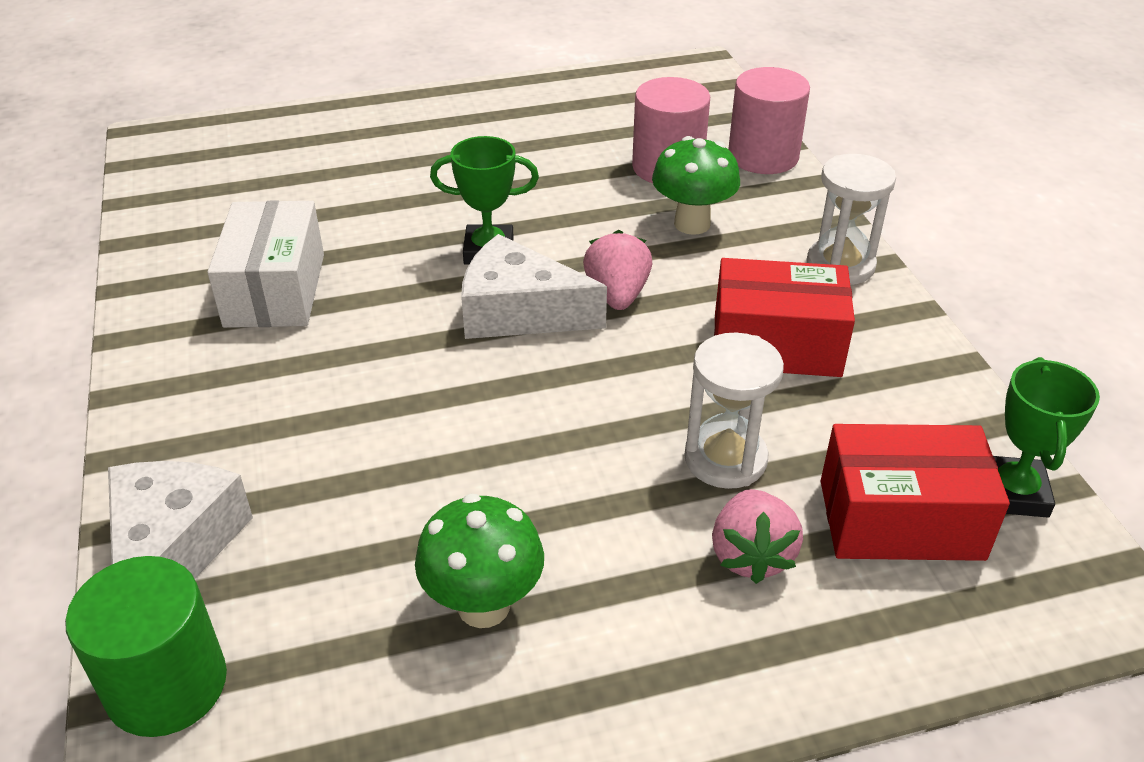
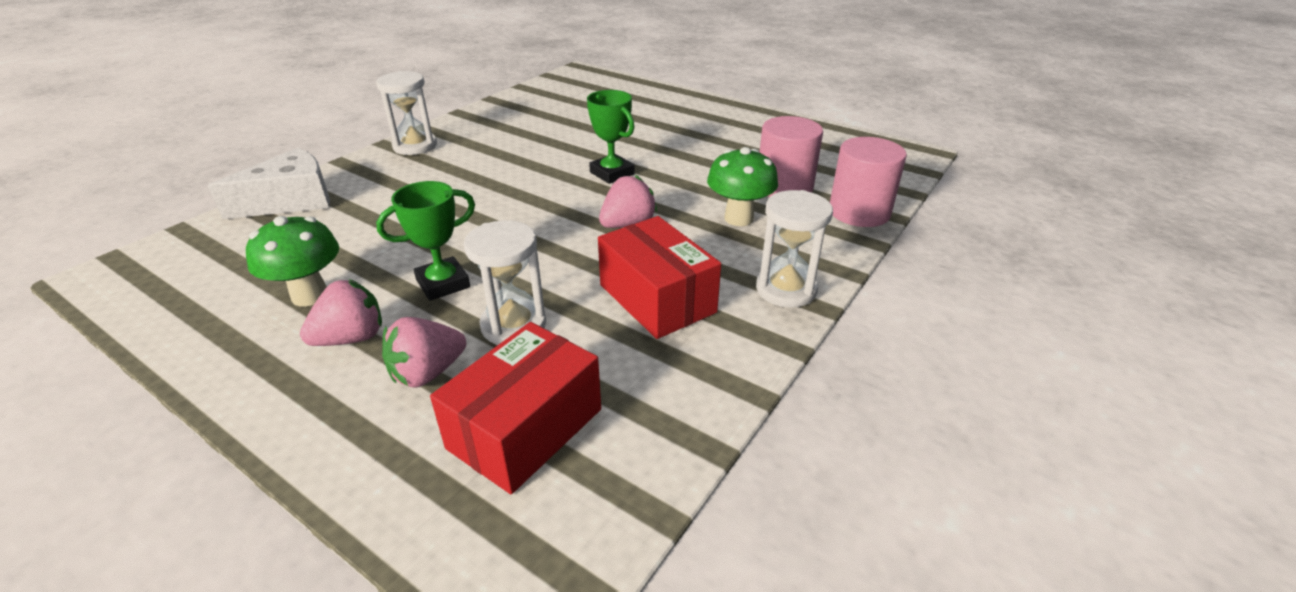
camera: 50 degrees right, 5 degrees down
(167, 685) = (201, 238): green cylinder -> none
(169, 370) = (415, 146): none -> white hourglass
(275, 290) = (503, 141): white box -> none
(519, 312) = (569, 203): white cheese -> none
(623, 595) = (352, 338): none -> pink strawberry
(900, 519) = (525, 428): red box -> red box turned 75 degrees clockwise
(1013, 493) = (617, 481): green trophy -> green trophy (443, 283)

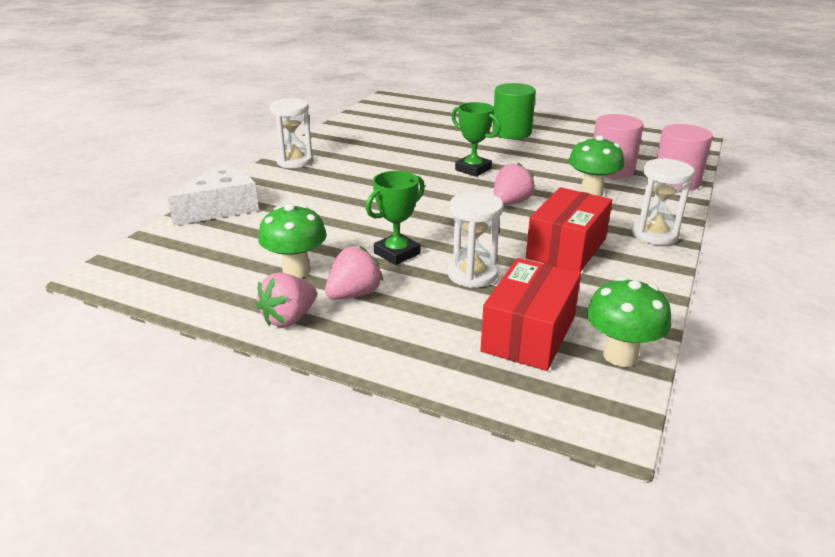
camera: 10 degrees left, 5 degrees down
(427, 373) = (431, 309): pink strawberry -> pink strawberry (289, 318)
(625, 483) = (620, 356): none -> green mushroom
(657, 298) = (566, 248): red box -> red box turned 75 degrees clockwise
(690, 126) = (511, 132): none -> green cylinder

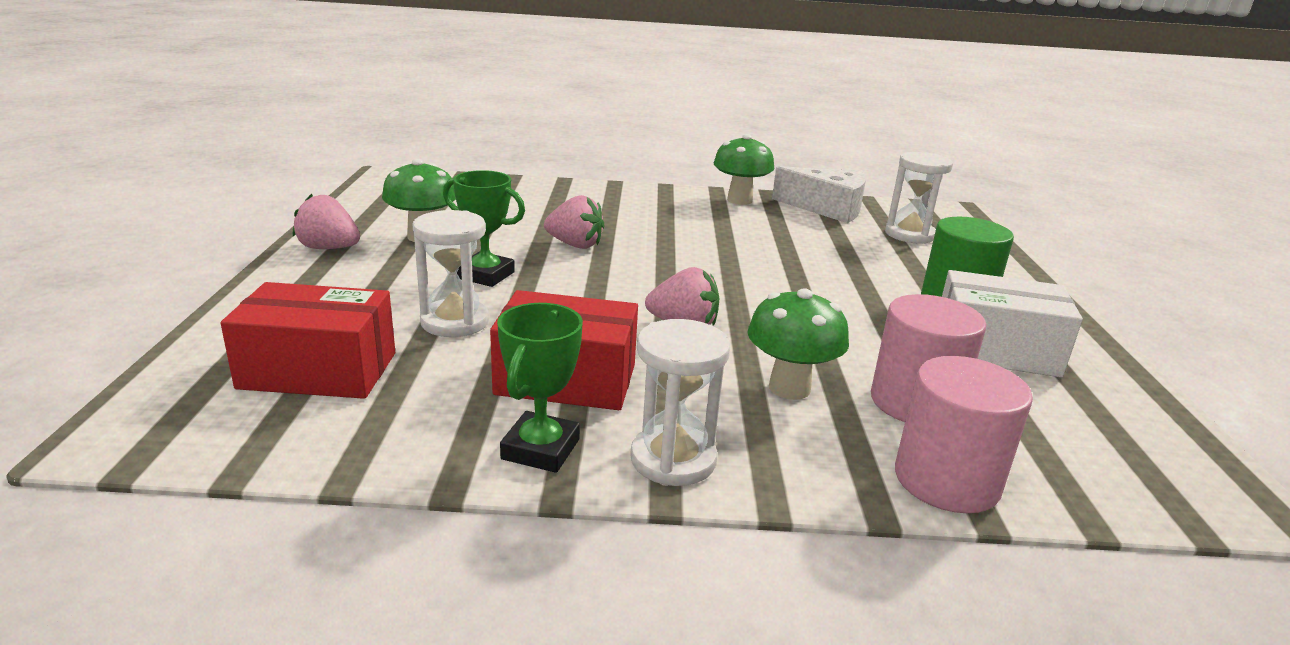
camera: 65 degrees right, 5 degrees down
(222, 208) = (537, 188): white cheese -> white cheese (827, 208)
(294, 161) = (679, 197): white hourglass -> white hourglass (909, 235)
(354, 294) = (384, 267): pink strawberry -> pink strawberry (575, 245)
(473, 169) = (772, 289): green trophy -> green trophy (540, 449)
(566, 140) = (995, 350): none -> white box
(620, 356) = (271, 440): green mushroom -> green mushroom (739, 200)

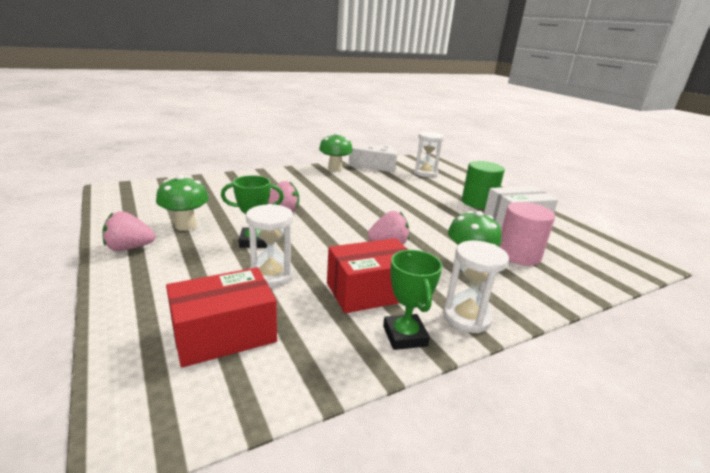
camera: 30 degrees left, 0 degrees up
(946, 480) = (568, 287): pink cylinder -> none

